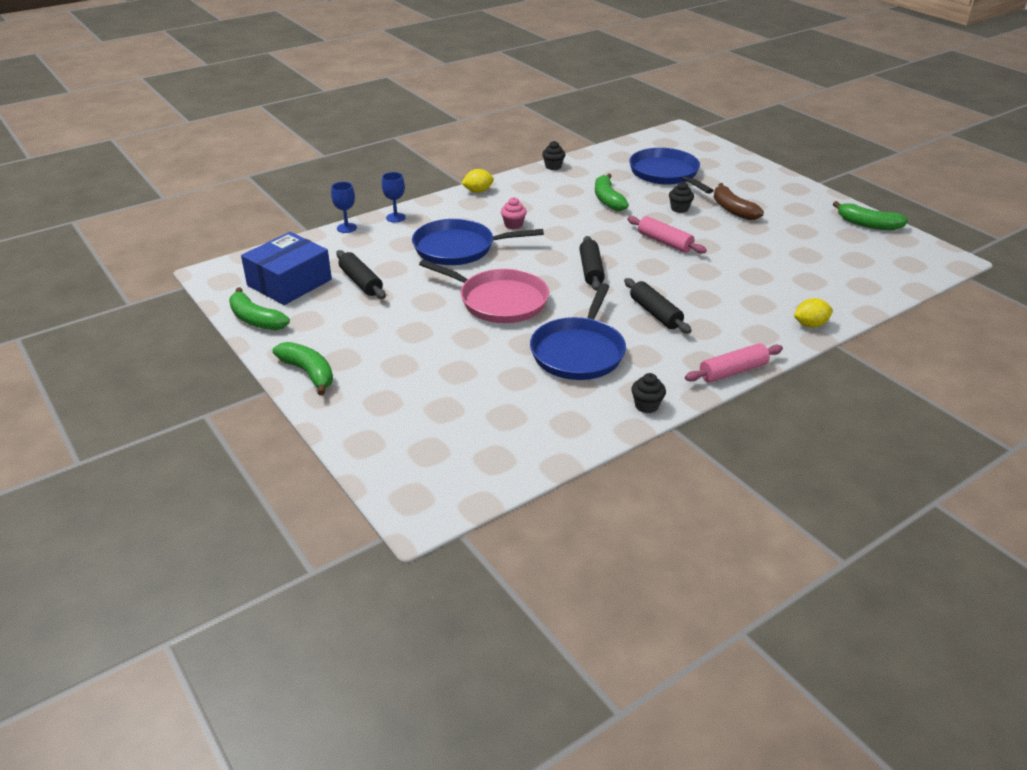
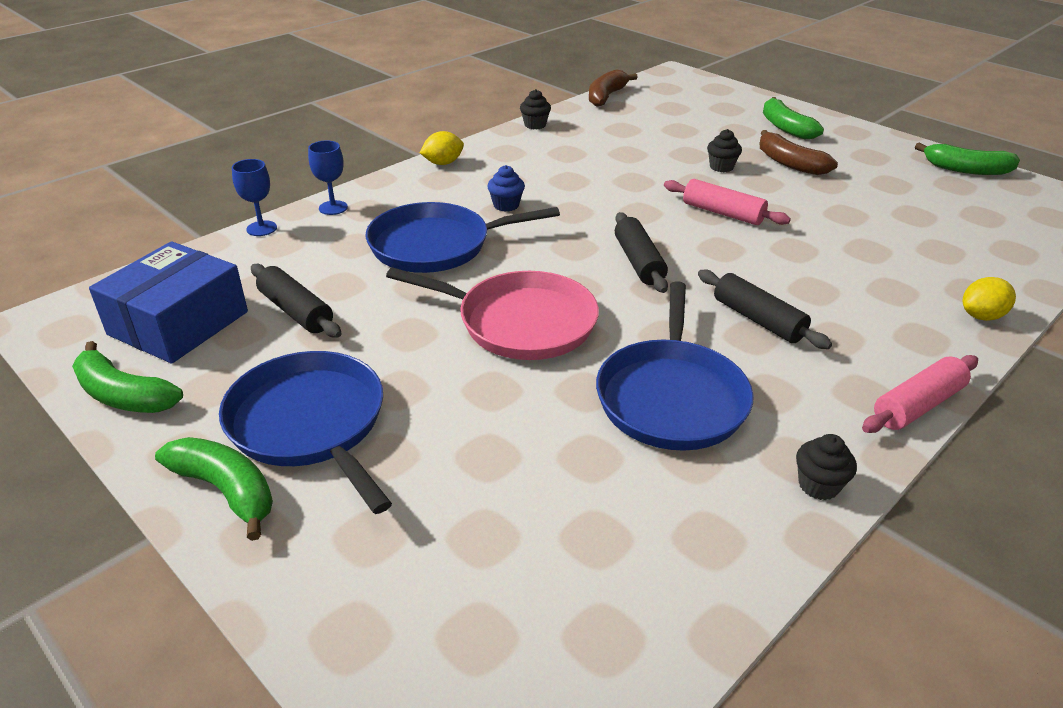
camera: 10 degrees left, 0 degrees up
(513, 225) = (506, 205): pink cupcake -> blue cupcake
(607, 199) = (622, 162): green banana -> green banana (785, 127)
(615, 147) = (606, 96): none -> brown banana
(666, 174) = (683, 124): blue pan -> blue pan (310, 424)

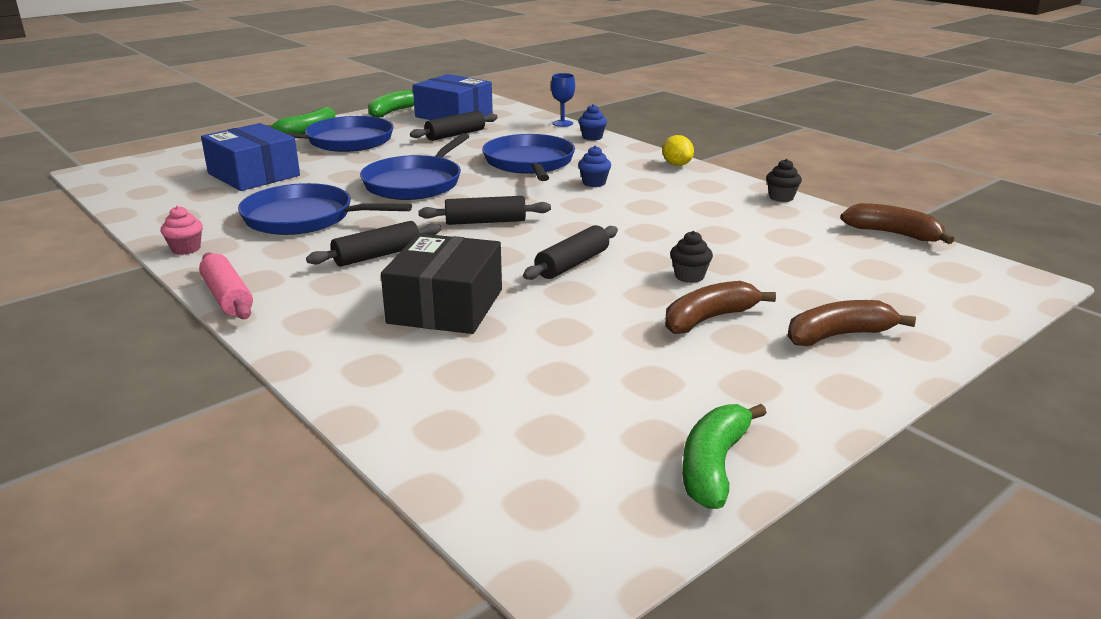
camera: 95 degrees right, 10 degrees down
(333, 208) = (592, 137): blue goblet -> blue cupcake
(496, 500) = (254, 175): none -> blue box
(520, 322) = (415, 183): pink pan -> blue pan
(723, 213) = (572, 264): pink rolling pin -> black rolling pin
(785, 127) = (839, 335): green banana -> brown banana
(818, 485) = (186, 249): black cupcake -> pink cupcake
(843, 267) = (445, 306): none -> black box
(981, 316) = (324, 361): yellow lemon -> none

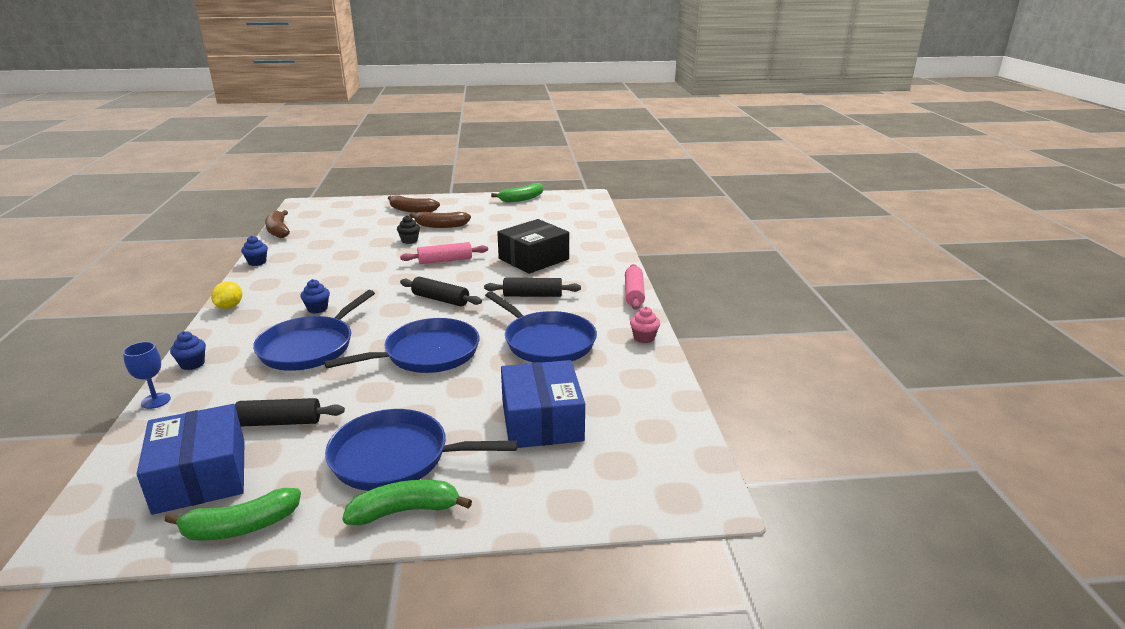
camera: 145 degrees left, 0 degrees up
(572, 264) = (445, 260): black rolling pin -> pink rolling pin
(781, 197) = (257, 262): black cupcake -> blue cupcake

